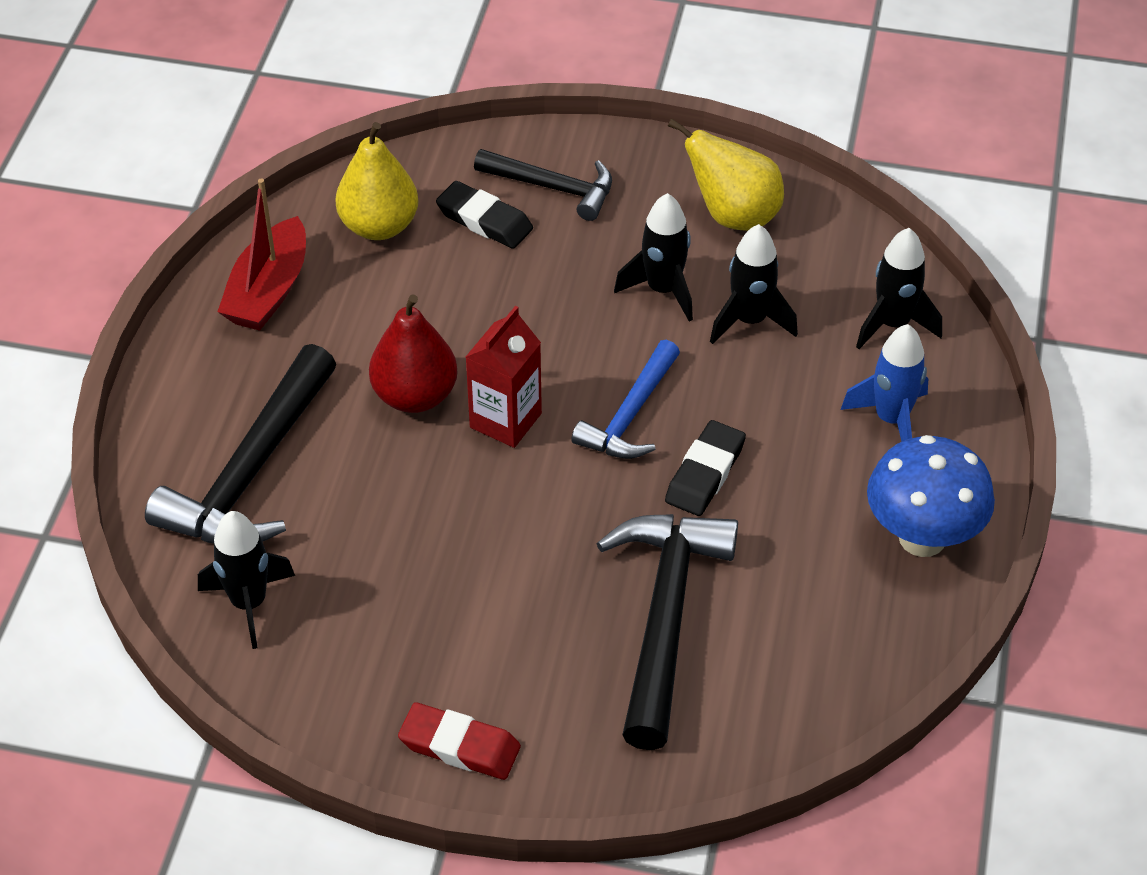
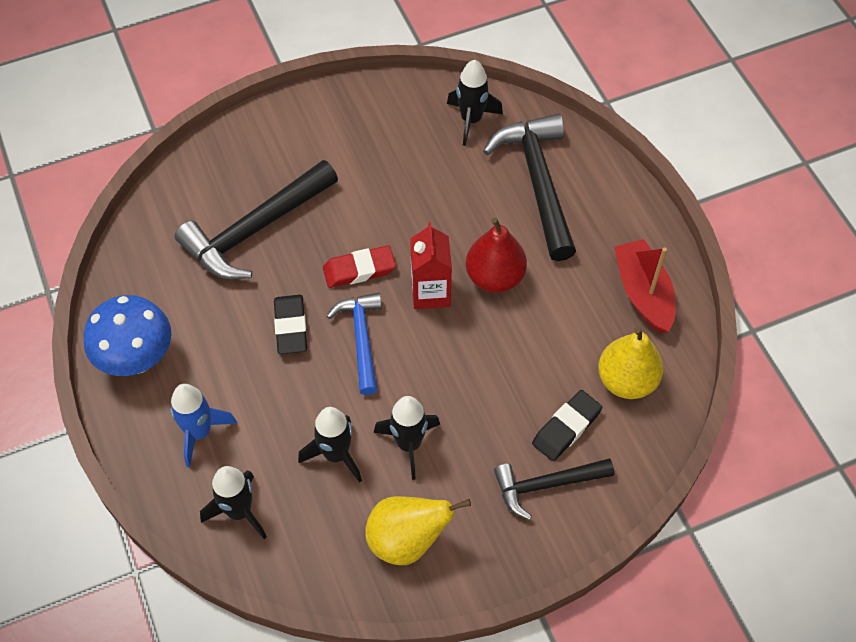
camera: 145 degrees right, 10 degrees up
(459, 746) = (310, 114): red eraser -> red eraser (359, 270)
(484, 220) = (566, 428): black eraser -> black eraser turned 45 degrees counterclockwise
(664, 617) = (255, 230): black hammer -> black hammer turned 75 degrees clockwise

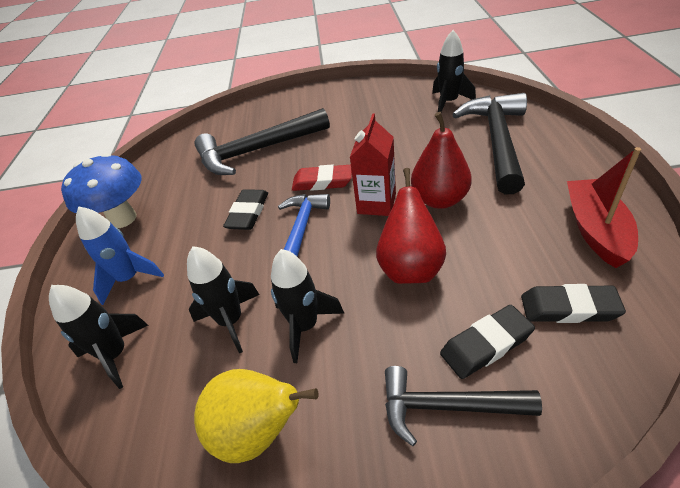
camera: 25 degrees right, 15 degrees down
(486, 365) = (410, 267): none -> red pear
(626, 380) = (569, 308): yellow pear -> black eraser

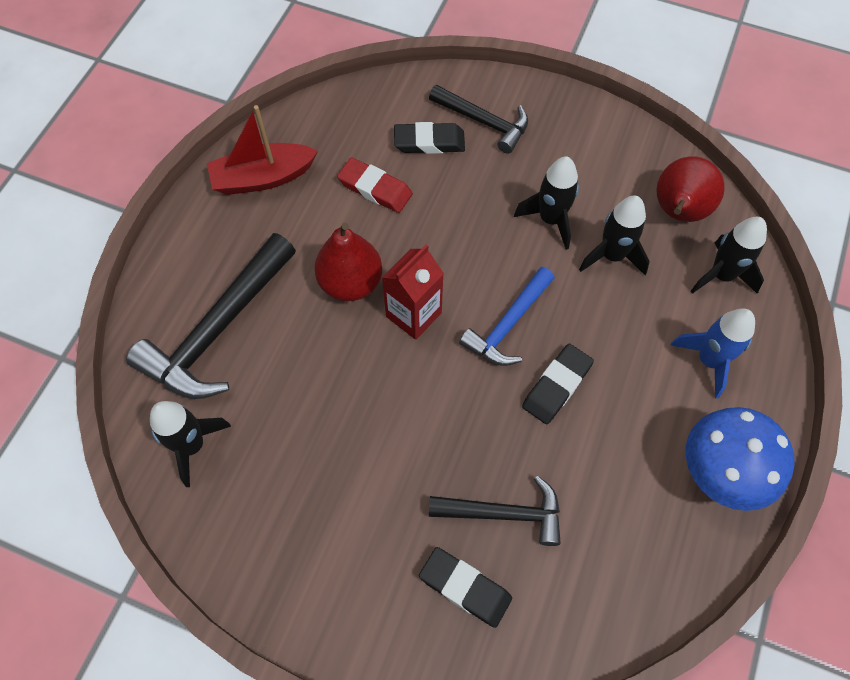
camera: 160 degrees left, 20 degrees up
(257, 151) = (504, 513): black hammer -> black hammer, size x0.61
(259, 431) = (613, 164): yellow pear -> none
(322, 182) = (450, 386): red eraser -> red eraser (375, 188)
(410, 267) = (435, 225): red pear -> red pear (678, 212)
(569, 308) = (352, 136): black eraser -> black eraser (465, 587)
(595, 230) = (263, 178): red boat -> red boat turned 45 degrees clockwise

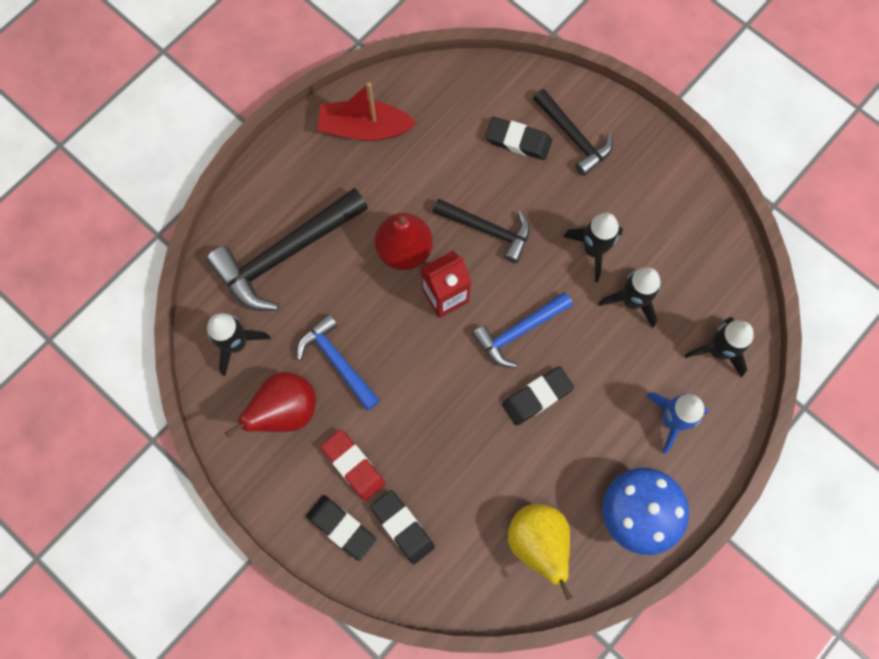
camera: 20 degrees right, 10 degrees up
(318, 425) = (337, 361): none -> blue hammer
(375, 188) = (455, 170): red eraser -> red eraser (353, 465)
(392, 616) = (341, 527): none -> black eraser
(504, 513) = (454, 482): black hammer -> black hammer (488, 230)
(627, 546) = (538, 542): none -> yellow pear
(678, 212) = (707, 280): red pear -> red pear (285, 411)

